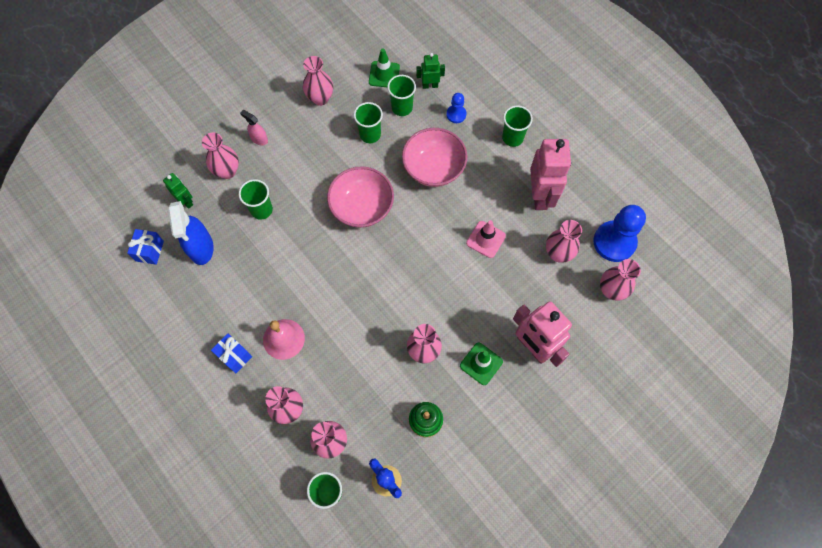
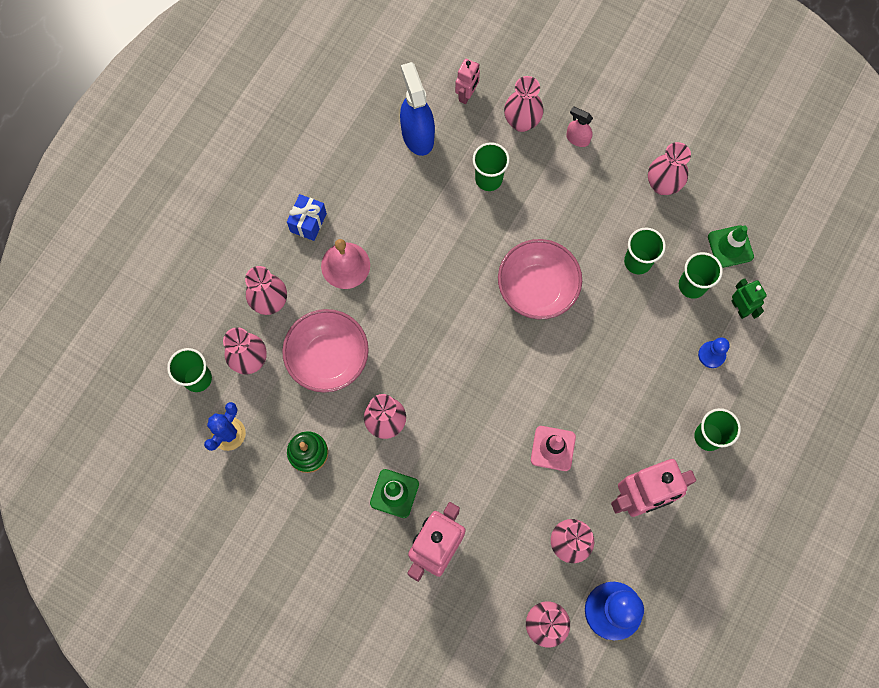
camera: 70 degrees right, 5 degrees up
(149, 251) = (393, 84): blue gift -> none
(186, 201) = (467, 95): green robot -> pink robot
(201, 248) = (417, 135): blue spray bottle -> blue spray bottle turned 105 degrees clockwise
(259, 139) = (577, 139): pink spray bottle -> pink spray bottle turned 75 degrees counterclockwise
(433, 168) = (623, 353): pink bowl -> pink bowl (328, 358)

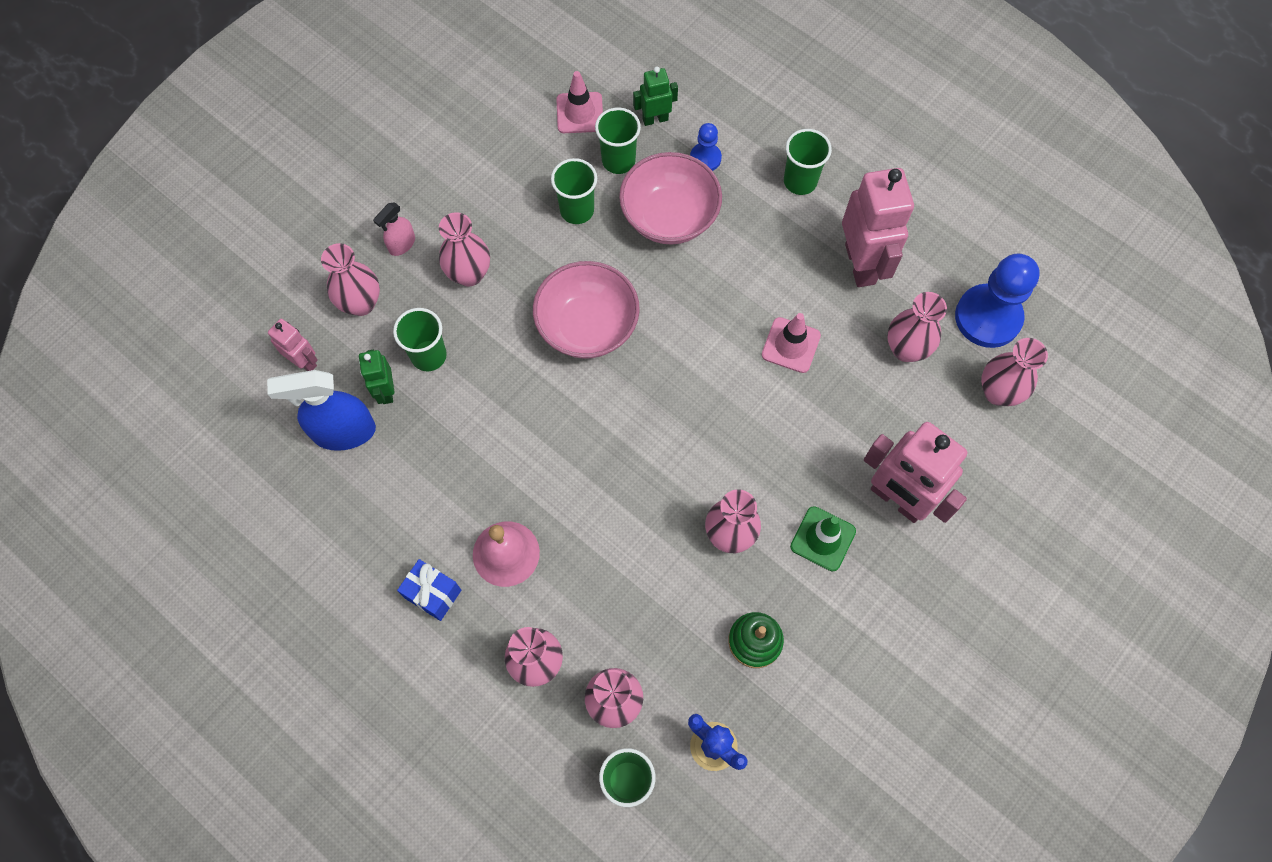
camera: 80 degrees left, 5 degrees down
(328, 358) = (631, 595): pink bowl -> pink bowl (669, 217)
(454, 156) = (386, 391): none -> green robot
(662, 185) = (486, 165): pink vase -> pink vase (469, 274)
(730, 246) = (580, 113): green traffic cone -> pink traffic cone

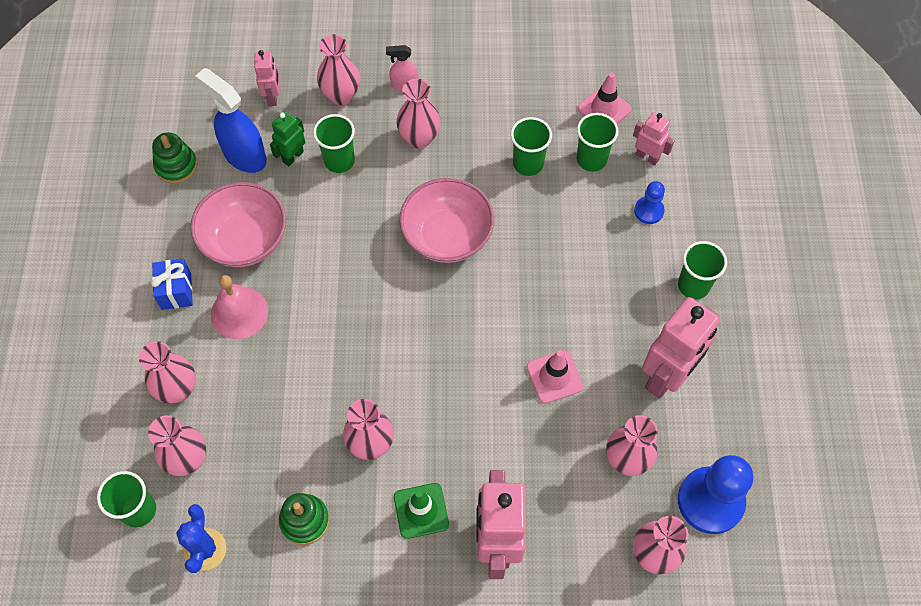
camera: 50 degrees right, 5 degrees down
(296, 500) = (176, 166): none -> green stacking toy
(655, 119) = (647, 157): green robot -> pink robot
(669, 217) = (579, 223): pink bowl -> pink bowl (245, 240)

